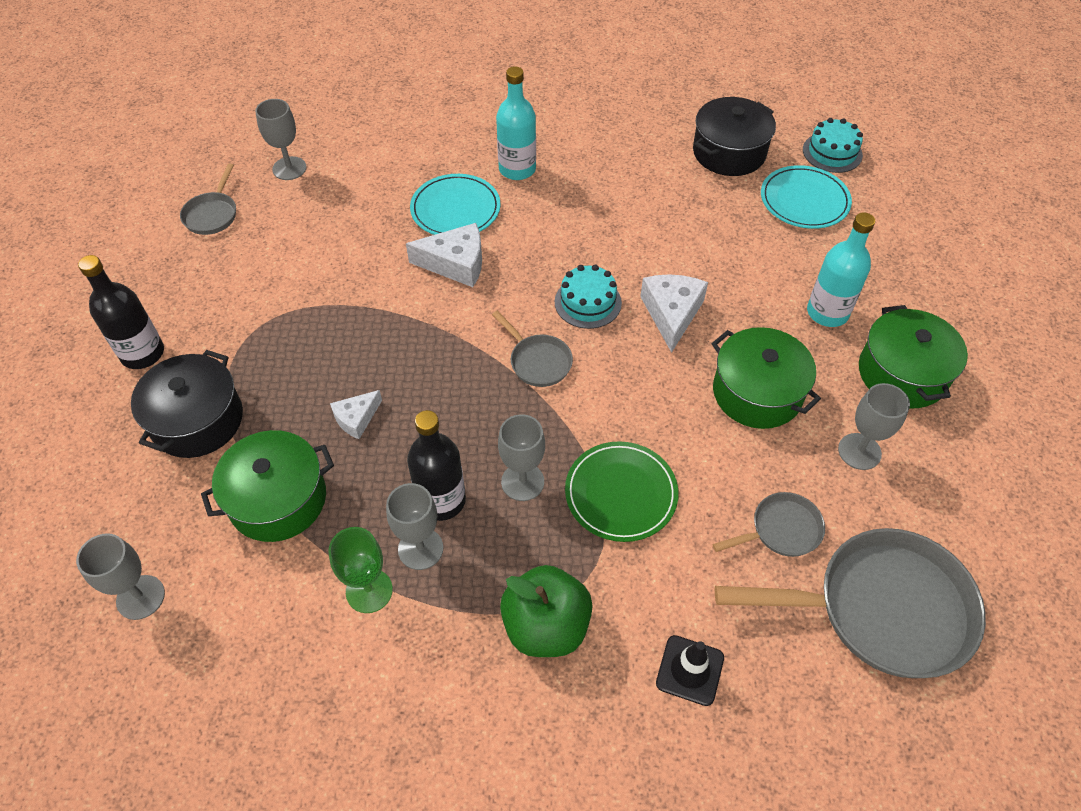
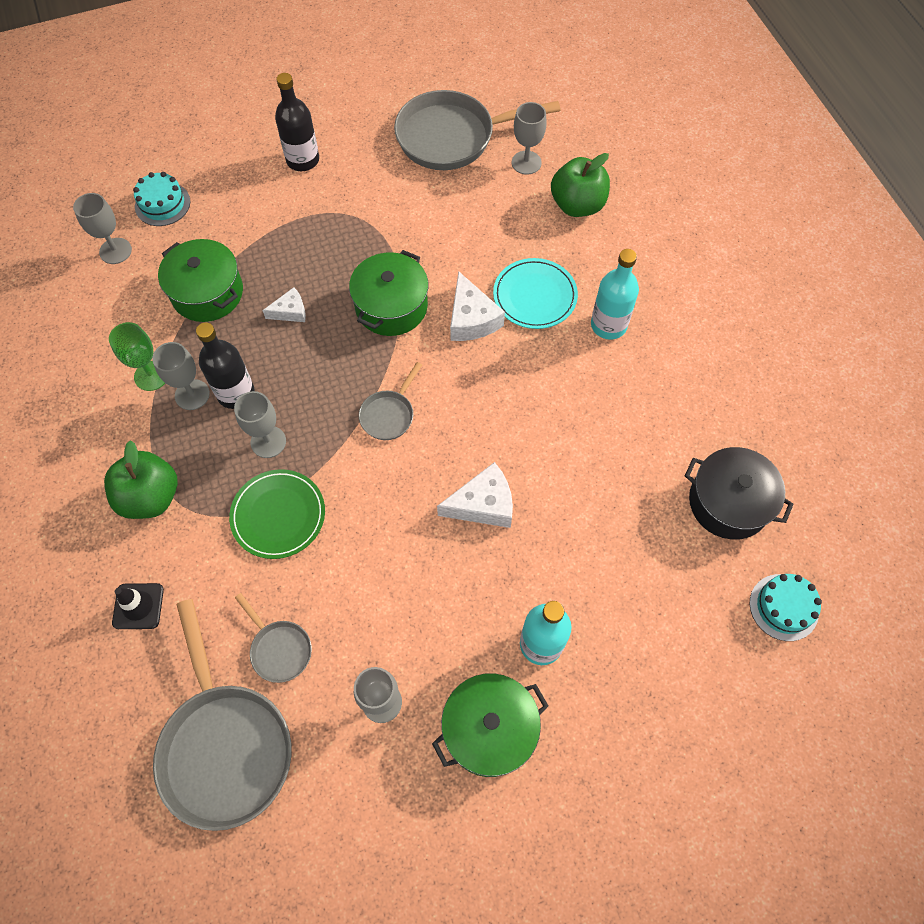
camera: 70 degrees right, 10 degrees up
(197, 420) = (257, 217): black pot -> none
(212, 214) = (452, 137): grey pan -> grey pan, size x2.10
(356, 418) = (290, 311): white cheese -> white cheese turned 135 degrees clockwise
(367, 148) = (577, 205): none -> green apple
(588, 302) = (469, 432): turquoise cake -> turquoise cake (162, 204)
(757, 392) = (418, 599): green pot -> green pot (391, 306)
(804, 200) = (691, 592): turquoise plate -> none

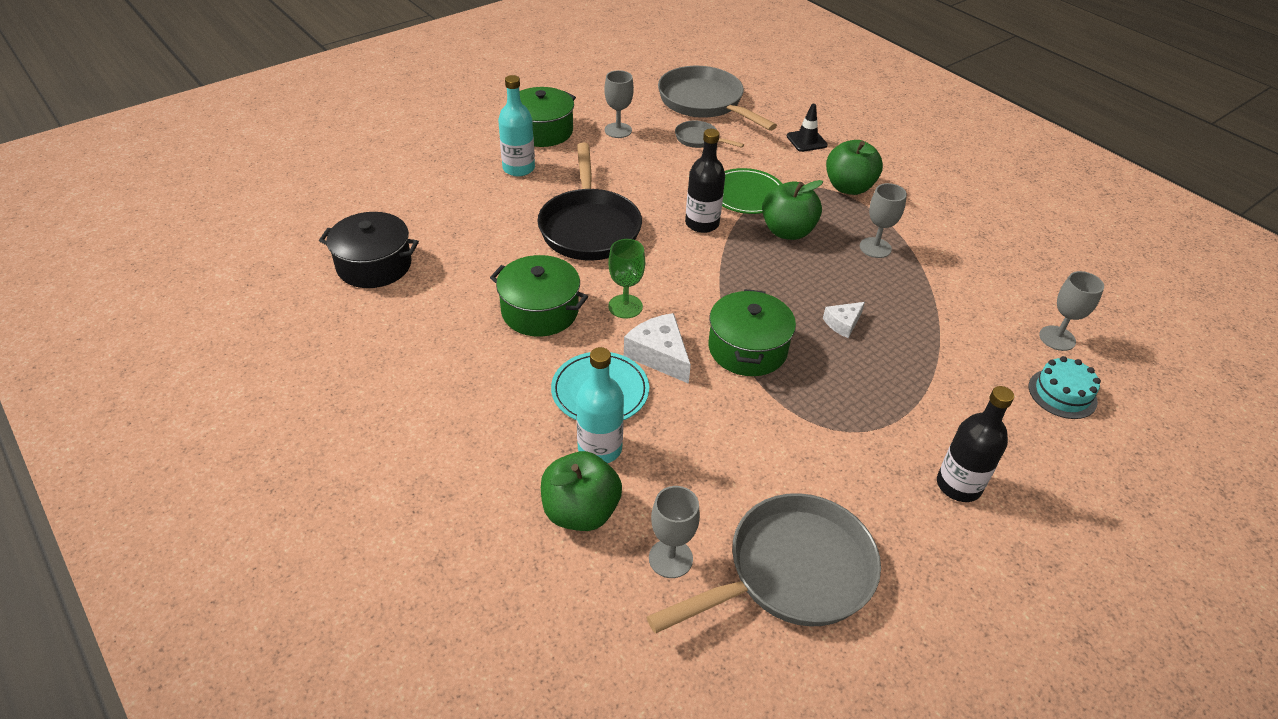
camera: 160 degrees right, 20 degrees down
(151, 376) = (921, 253): green goblet -> green goblet (625, 306)
(207, 293) = (934, 322): green pot -> green pot (540, 311)
(236, 393) = (840, 255): black bottle -> black bottle (702, 223)
(268, 442) = (787, 231): grey goblet -> green apple
(389, 415) = (698, 266): grey pan -> none
(483, 504) = (589, 227): white cheese -> black pan
(608, 325) = (510, 380): turquoise bottle -> turquoise bottle (600, 448)
(783, 607) = (330, 214): turquoise cake -> none

